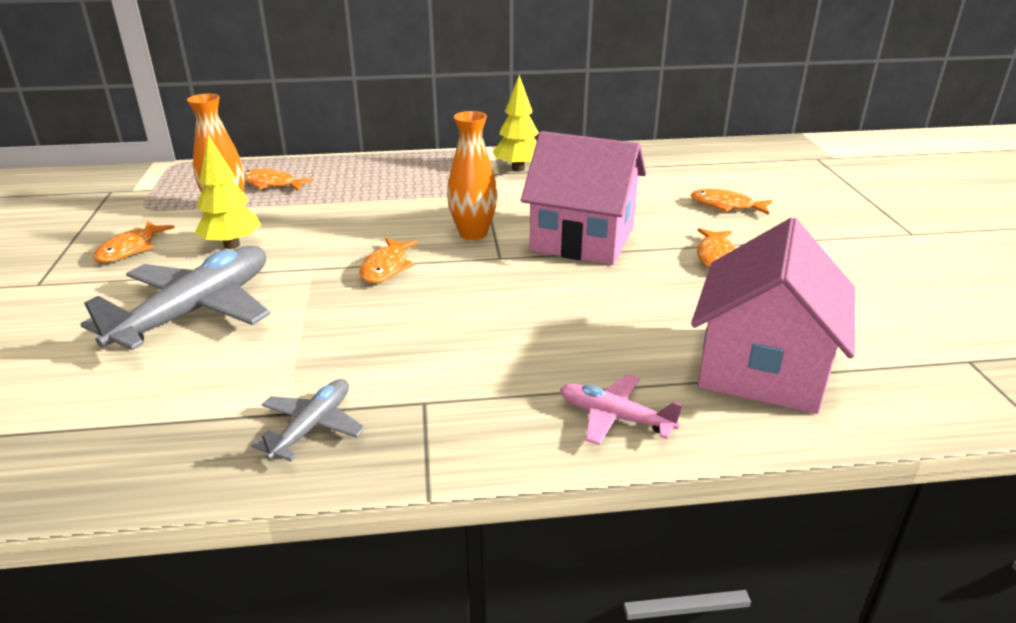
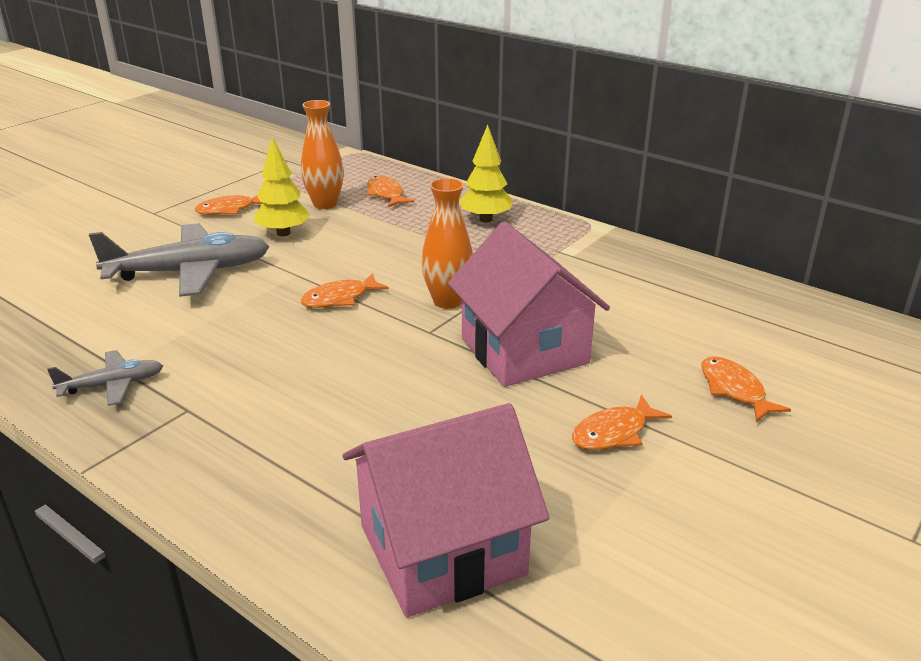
camera: 45 degrees right, 0 degrees up
(518, 169) = (596, 258): yellow tree -> yellow tree (485, 219)
(615, 417) = (266, 503): pink plane -> none

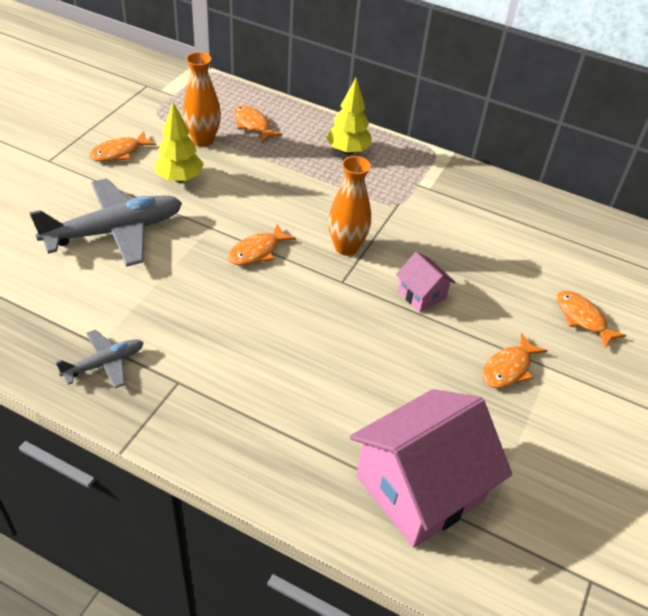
camera: 15 degrees left, 15 degrees up
(524, 350) = (421, 294): pink house -> pink house, size x0.47

